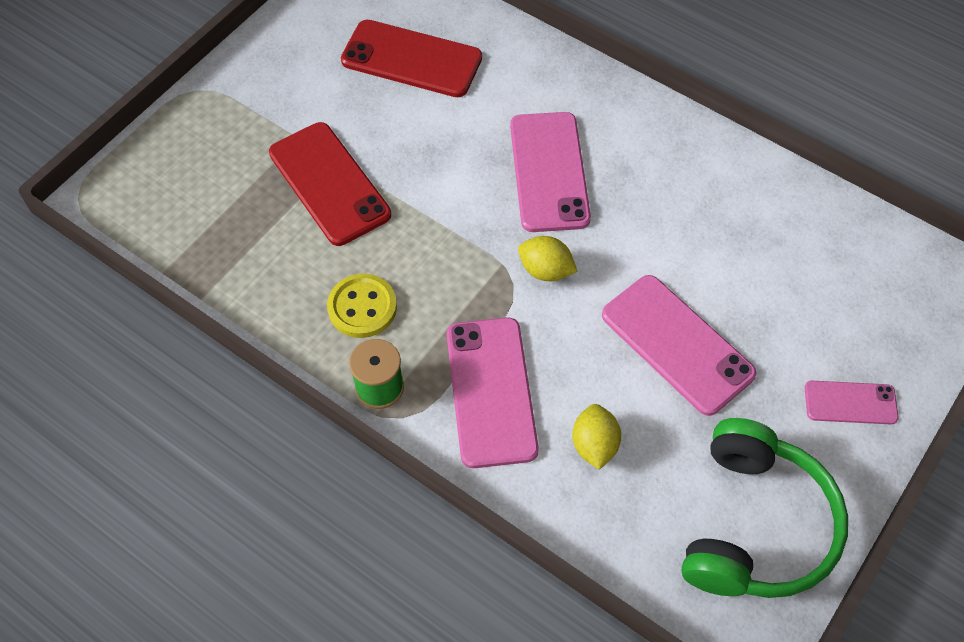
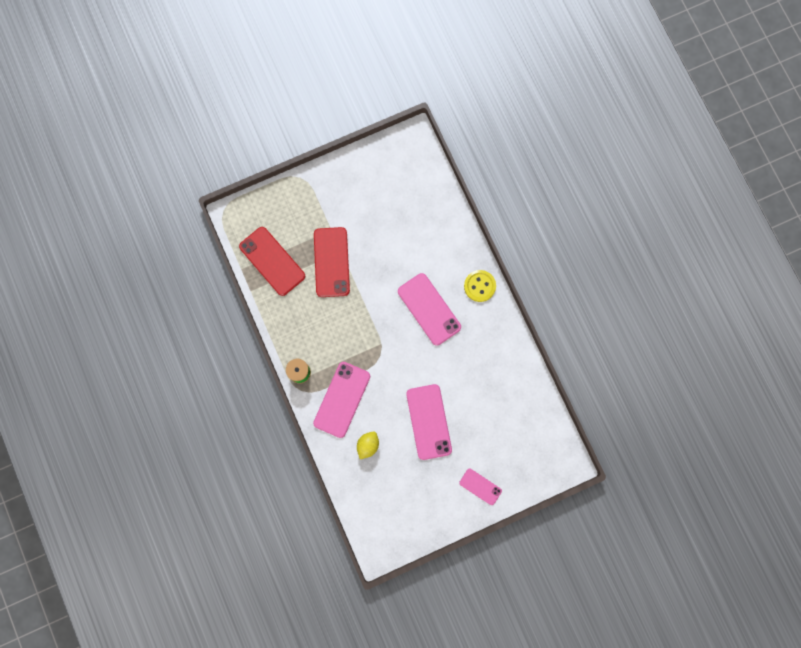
camera: 30 degrees right, 20 degrees up
(362, 307) = (312, 332): yellow button -> yellow button (479, 286)
(411, 59) = (404, 213): red phone -> red phone (272, 261)
(545, 270) = (397, 357): yellow lemon -> none
(549, 172) = (429, 309): pink phone -> pink phone turned 60 degrees counterclockwise
(755, 525) = (407, 512): green headphones -> none

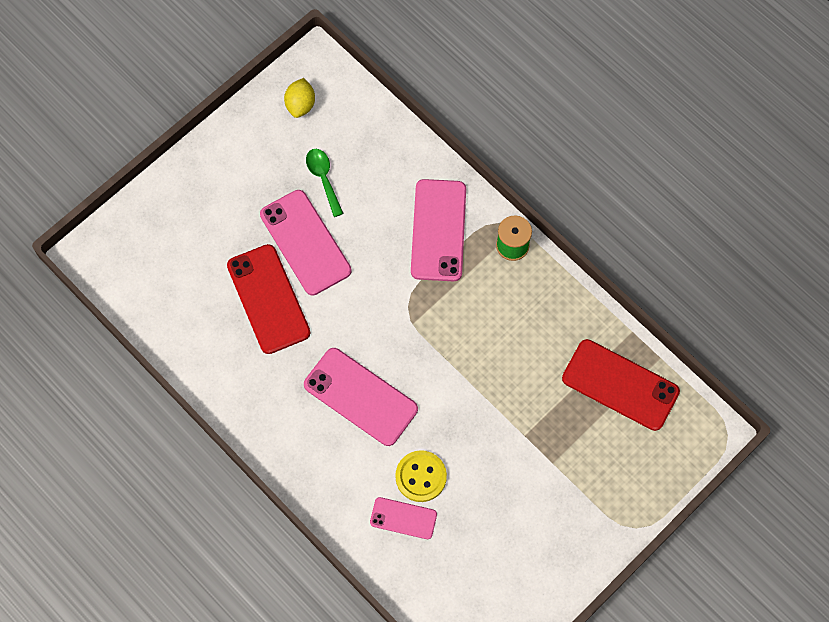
camera: 160 degrees right, 10 degrees down
(331, 262) = (532, 415): red phone -> red phone (268, 299)
(368, 445) = (379, 184): yellow lemon -> yellow lemon (300, 105)
(402, 462) = (323, 179): none -> green spoon
(479, 286) = (296, 457): yellow button -> yellow button (421, 476)
(480, 486) = (205, 184): pink phone -> pink phone (403, 518)

